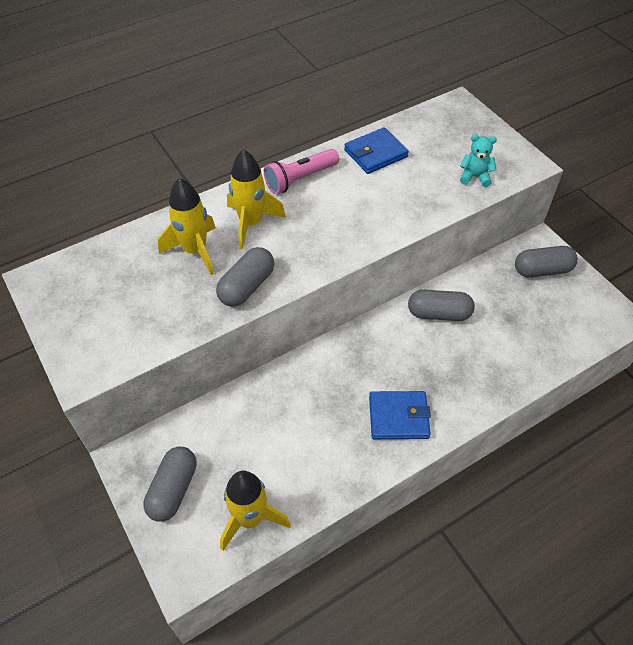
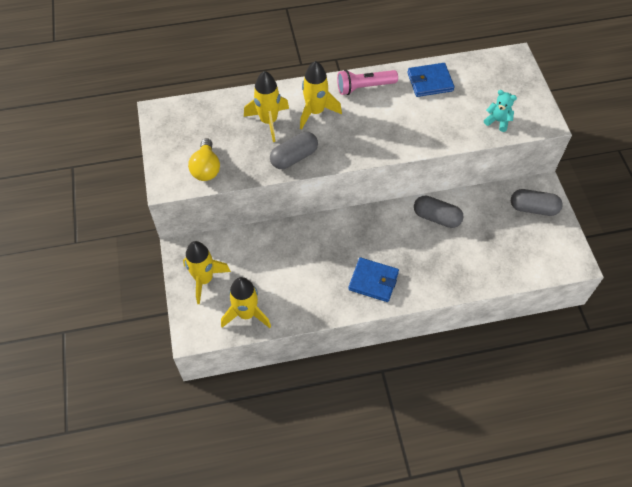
camera: 20 degrees right, 5 degrees up
(132, 335) = (206, 168): none -> yellow light bulb
(173, 489) = (204, 279): grey capsule -> yellow rocket

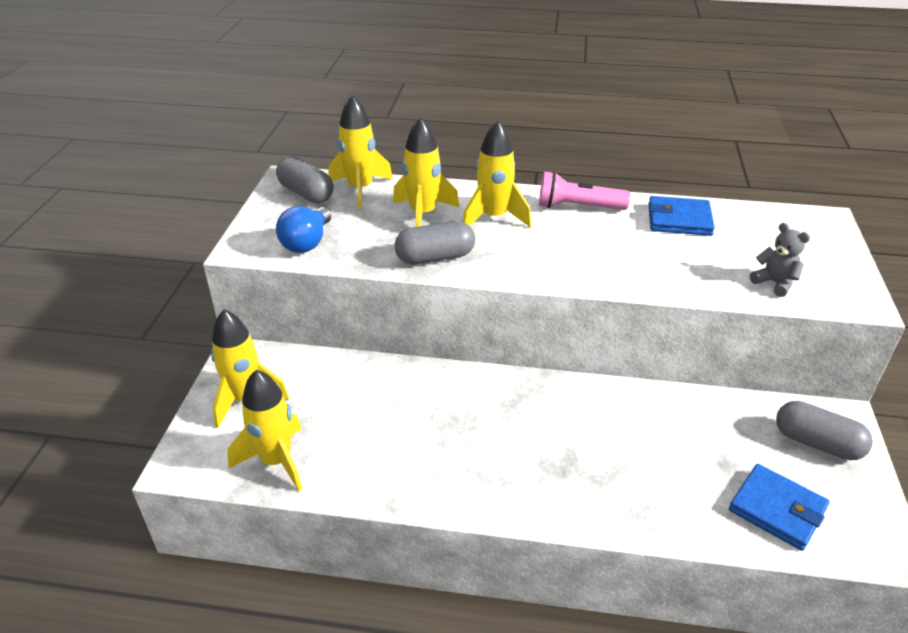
camera: 20 degrees right, 20 degrees down
(206, 168) = (307, 243): yellow light bulb -> blue light bulb
(215, 109) = (360, 189): none -> yellow rocket
(373, 281) = (498, 473): blue wallet -> blue wallet (777, 509)
(436, 217) = (641, 413): grey capsule -> grey capsule (306, 193)
(498, 121) = (774, 283): turquoise teddy bear -> grey teddy bear

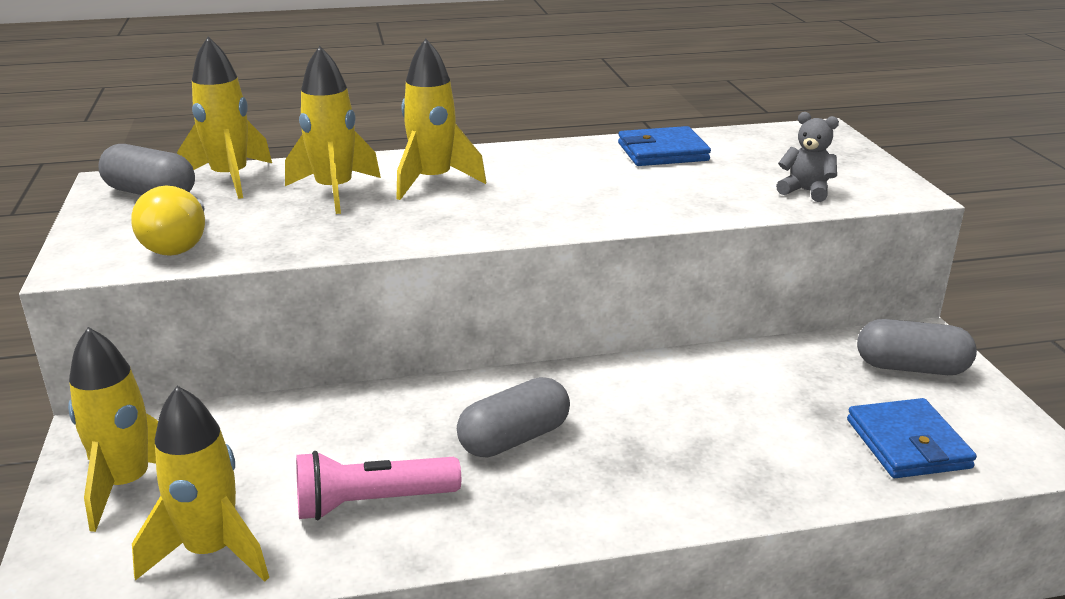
camera: 20 degrees left, 10 degrees down
(307, 243) = (178, 244): blue light bulb -> yellow light bulb
(435, 257) = (376, 231): grey capsule -> grey capsule (514, 438)
(578, 207) = (534, 157): pink flashlight -> pink flashlight (372, 503)
(777, 509) = (908, 444): blue wallet -> blue wallet turned 60 degrees clockwise

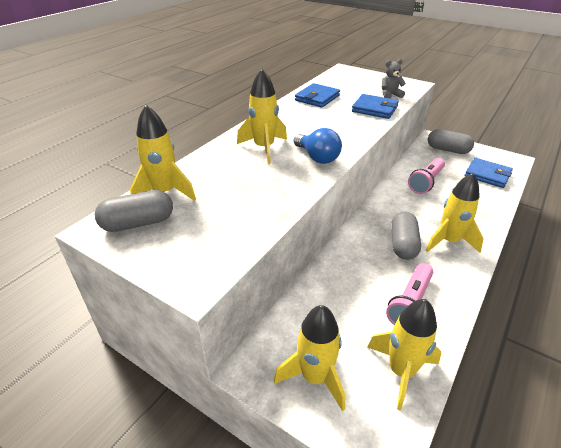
camera: 45 degrees left, 10 degrees up
(178, 244) = (222, 240): yellow light bulb -> none
(334, 191) = (233, 173): yellow rocket -> yellow rocket (449, 241)
(471, 219) = (317, 157): none -> blue light bulb
(721, 199) = (375, 109): none -> blue wallet
(744, 389) = (426, 182): none -> pink flashlight
(911, 367) = (447, 150): grey capsule -> grey capsule turned 60 degrees clockwise

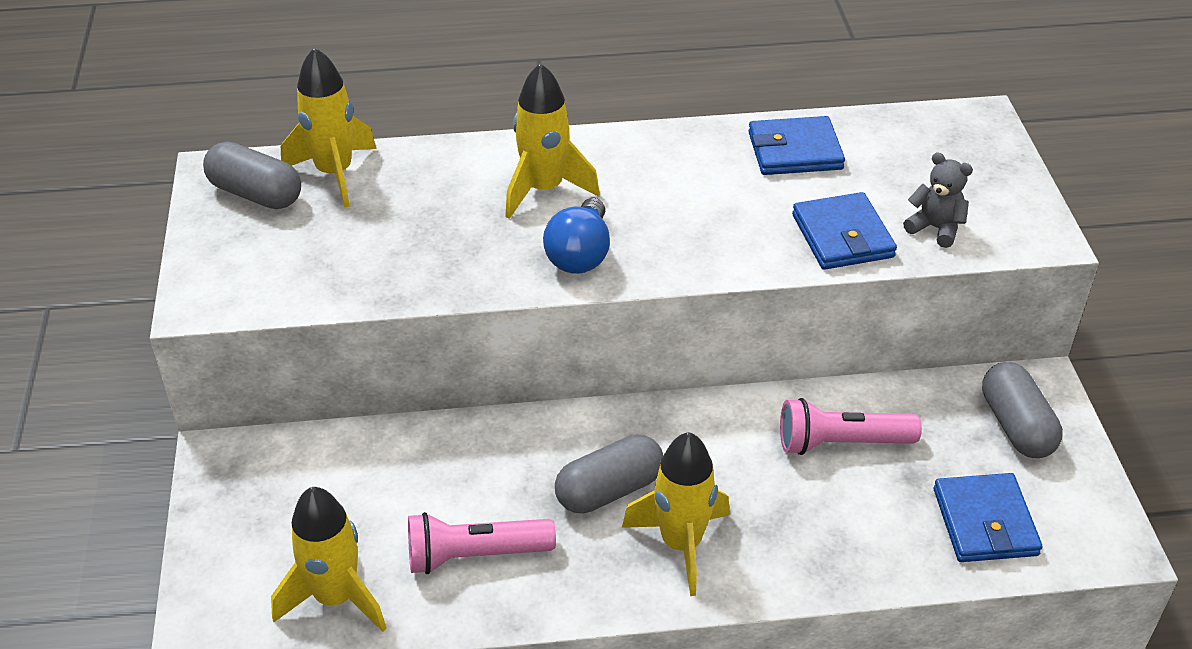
camera: 50 degrees right, 5 degrees up
(315, 377) = (256, 519): yellow rocket -> none

